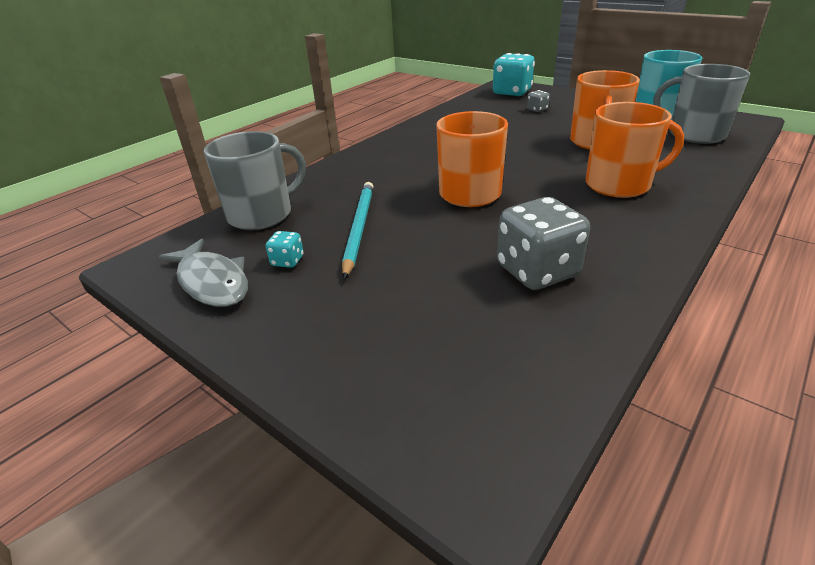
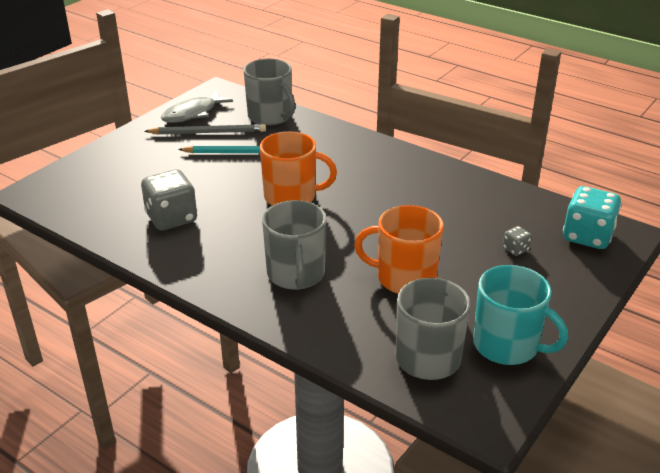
camera: 85 degrees right, 0 degrees up
(287, 261) = (208, 132): turquoise dice -> grey pencil
(619, 185) = (296, 274): orange mug -> grey mug

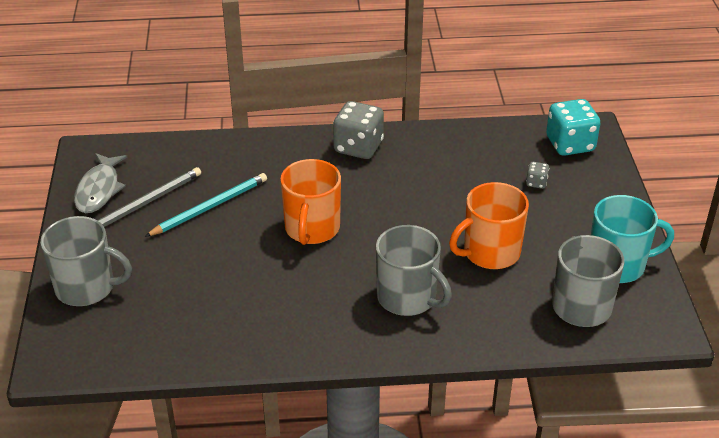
camera: 40 degrees left, 5 degrees up
(171, 218) = (234, 308): grey dice -> grey dice (358, 147)
(271, 116) = (183, 156): grey mug -> grey mug (87, 288)
(291, 197) = (312, 229): orange mug -> orange mug turned 135 degrees clockwise

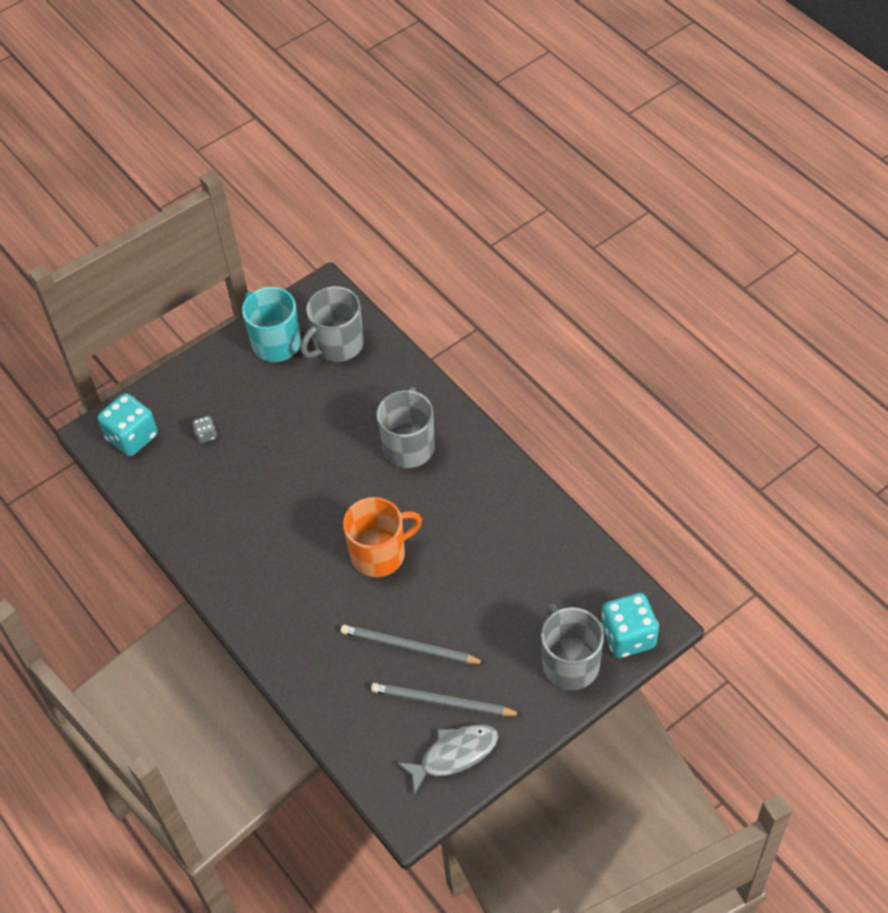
camera: 120 degrees left, 15 degrees up
(63, 337) = (628, 636): none -> turquoise dice
(210, 207) = (409, 647): turquoise pencil -> grey pencil
(358, 147) = (243, 588): grey dice -> none
(490, 252) = (319, 423): orange mug -> none

